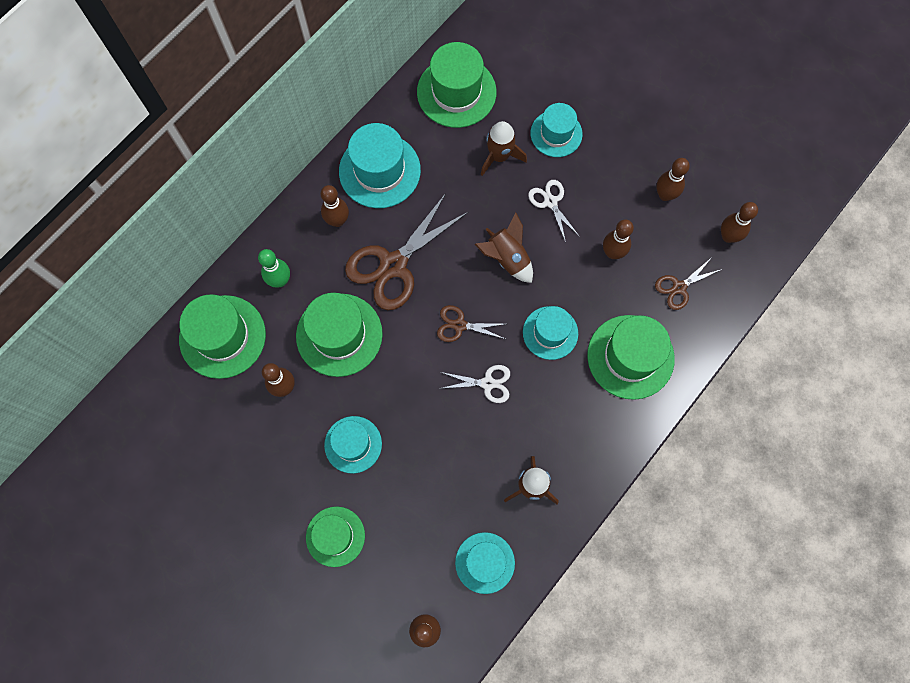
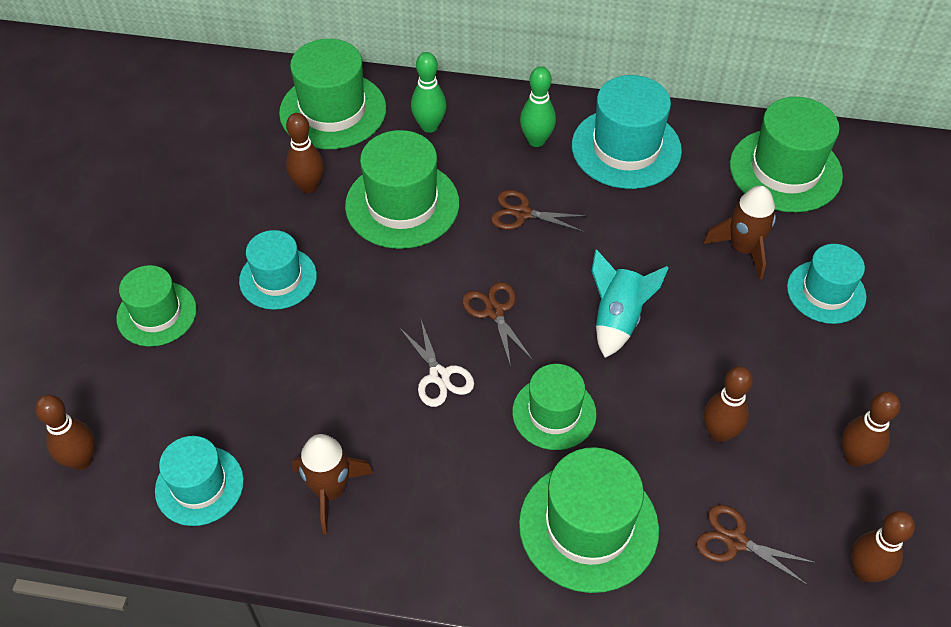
camera: 60 degrees right, 20 degrees down
(337, 220) = (536, 140): brown bowling pin -> green bowling pin
(393, 265) = (522, 213): brown scissors -> brown scissors, size x0.51
(507, 258) = (617, 319): brown rocket -> turquoise rocket
(550, 202) = (730, 329): white scissors -> none
(550, 333) = (554, 413): turquoise hat -> green hat

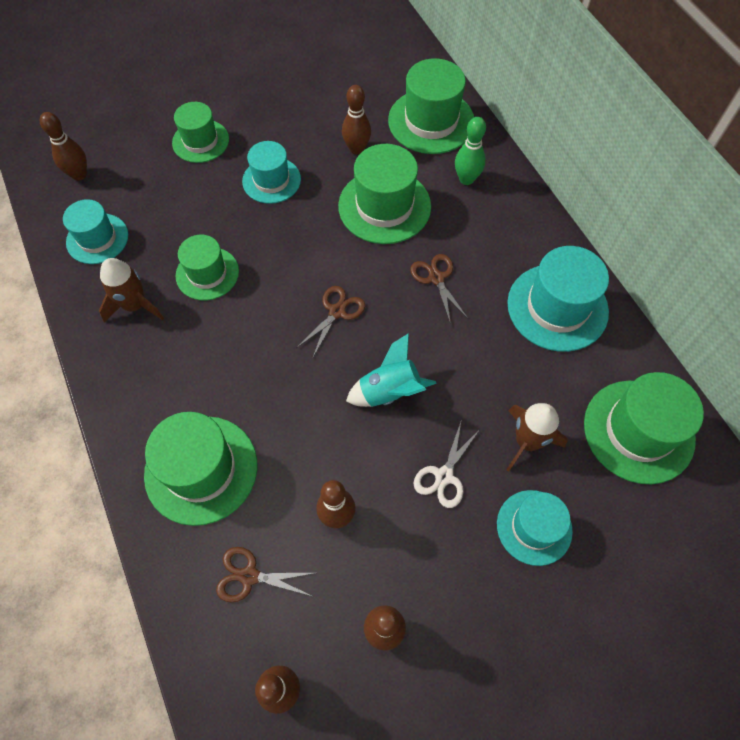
camera: 55 degrees right, 10 degrees up
(439, 376) = (260, 311): white scissors -> white scissors (444, 476)
(536, 140) = (511, 247): green bowling pin -> none
(554, 413) = (278, 396): green hat -> green hat (207, 273)
(735, 541) = (249, 576): brown scissors -> brown scissors turned 75 degrees counterclockwise

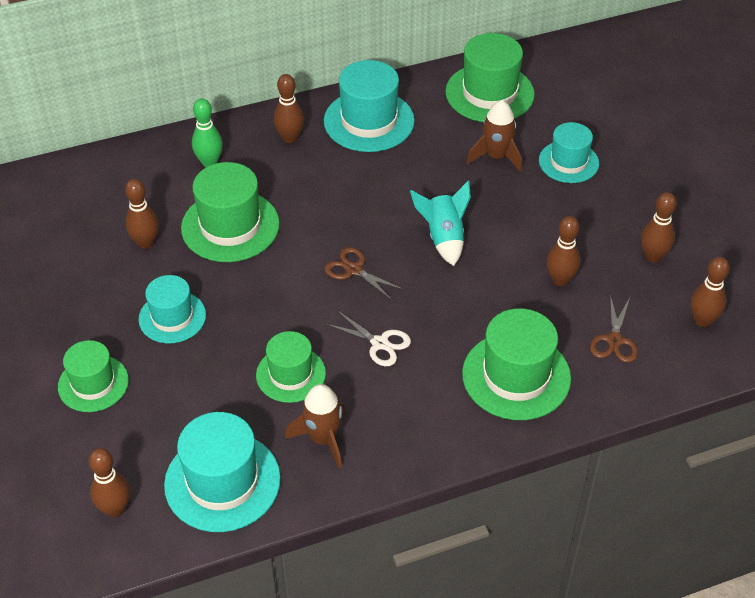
camera: 85 degrees left, 15 degrees down
(97, 239) = (222, 482): turquoise hat -> turquoise hat, size x1.55
(431, 121) = (123, 181): green hat -> none
(436, 278) = (326, 196): brown scissors -> none
(444, 476) = (525, 209): white scissors -> white scissors (379, 343)
(514, 239) = (290, 138): none -> brown bowling pin

